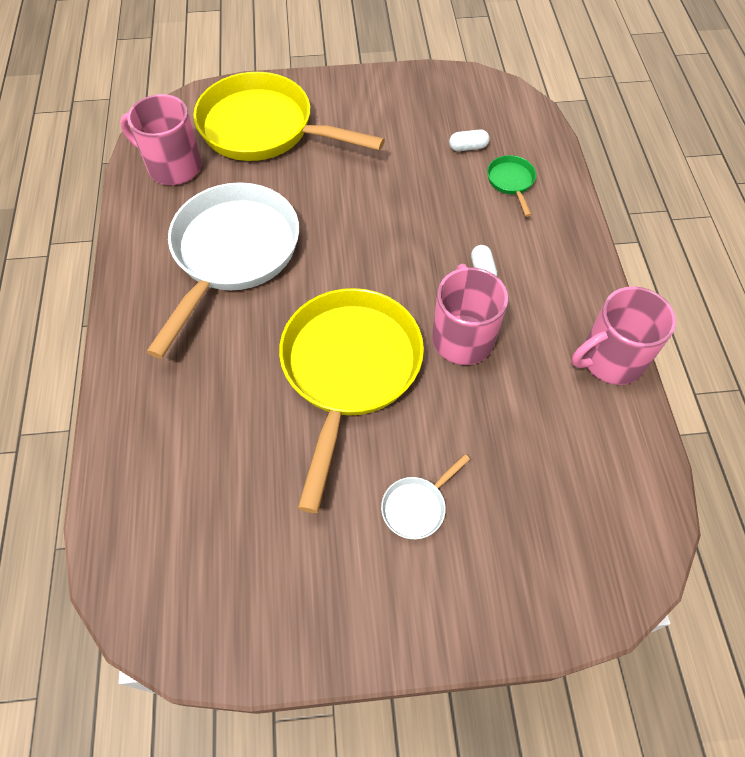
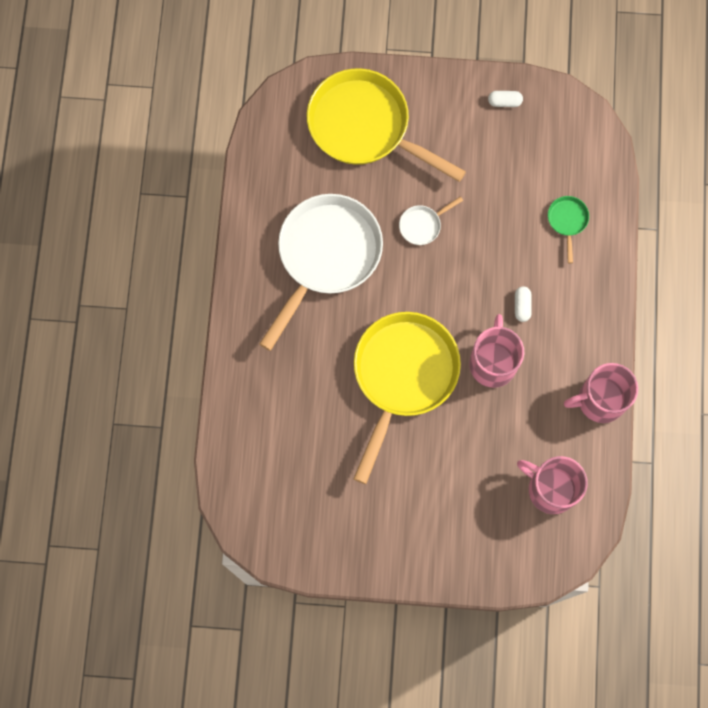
camera: 10 degrees right, 15 degrees up
(173, 167) = (284, 157): pink mug -> pink mug (550, 489)
(416, 506) = (432, 487): white pan -> white pan (422, 225)
(468, 147) = (539, 177): white capsule -> white capsule (504, 102)

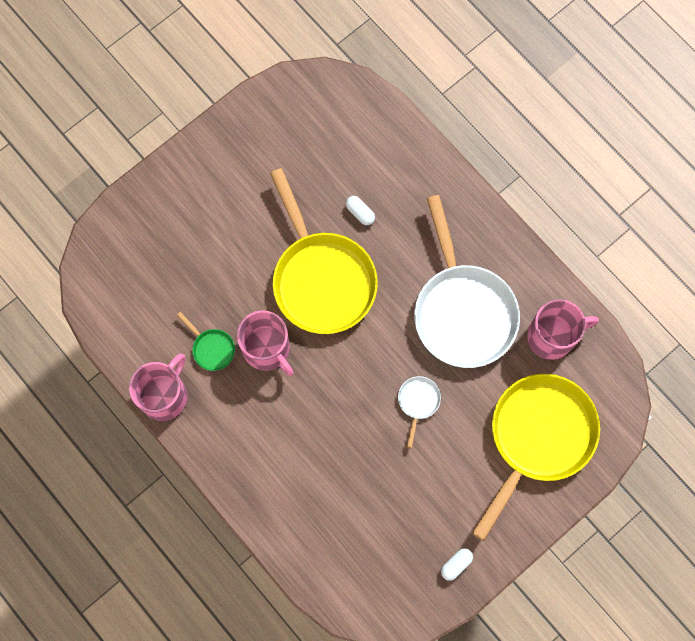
camera: 135 degrees right, 0 degrees up
(365, 127) = (538, 437): yellow pan -> yellow pan turned 45 degrees counterclockwise
(522, 306) = (286, 411): white capsule -> white capsule (360, 213)
(550, 489) = (142, 299): pink mug -> pink mug (552, 336)
(567, 221) = (314, 512): green pan -> green pan (211, 348)

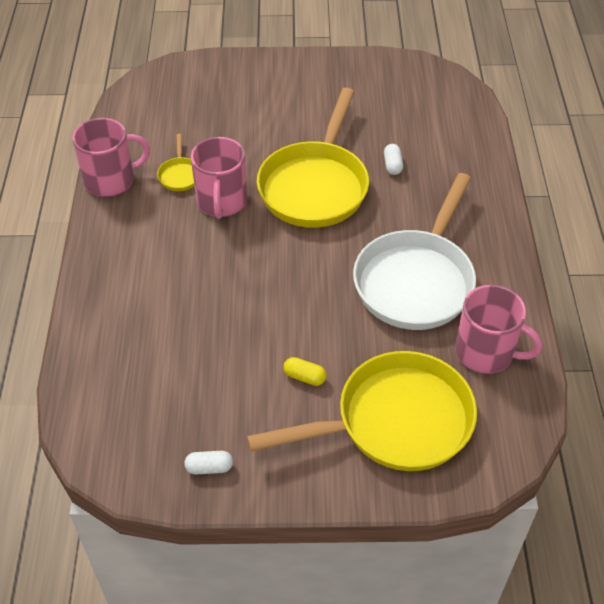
camera: 40 degrees right, 25 degrees down
(211, 348) = (180, 175): green pan -> yellow pan
(418, 402) = (308, 318): white pan -> none
(456, 450) = (304, 377): none -> yellow capsule

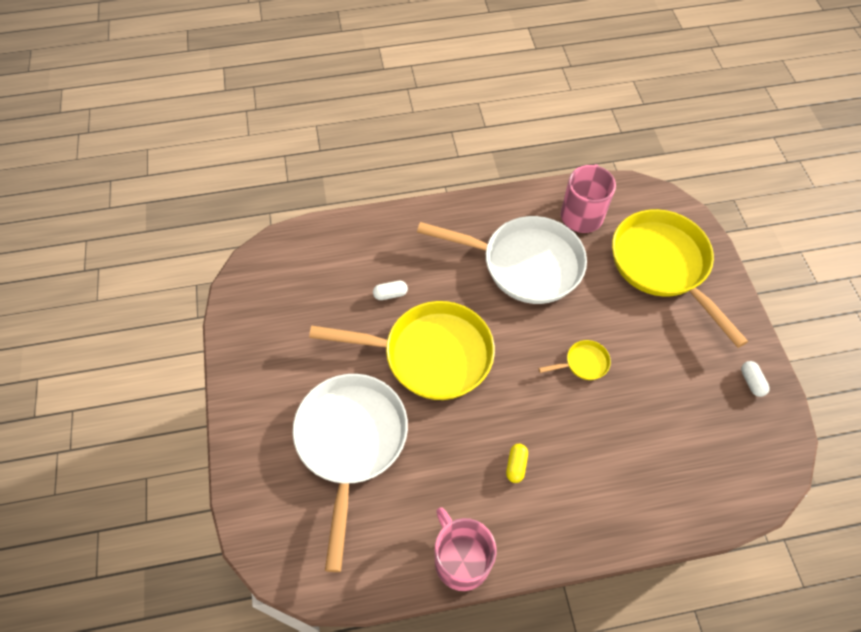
camera: 100 degrees left, 10 degrees up
(180, 175) = (439, 486): yellow pan -> yellow pan (583, 363)
(221, 202) = (469, 435): pink mug -> none
(239, 124) = (351, 442): none -> white pan
(304, 377) = (646, 330): yellow capsule -> yellow capsule (516, 465)

